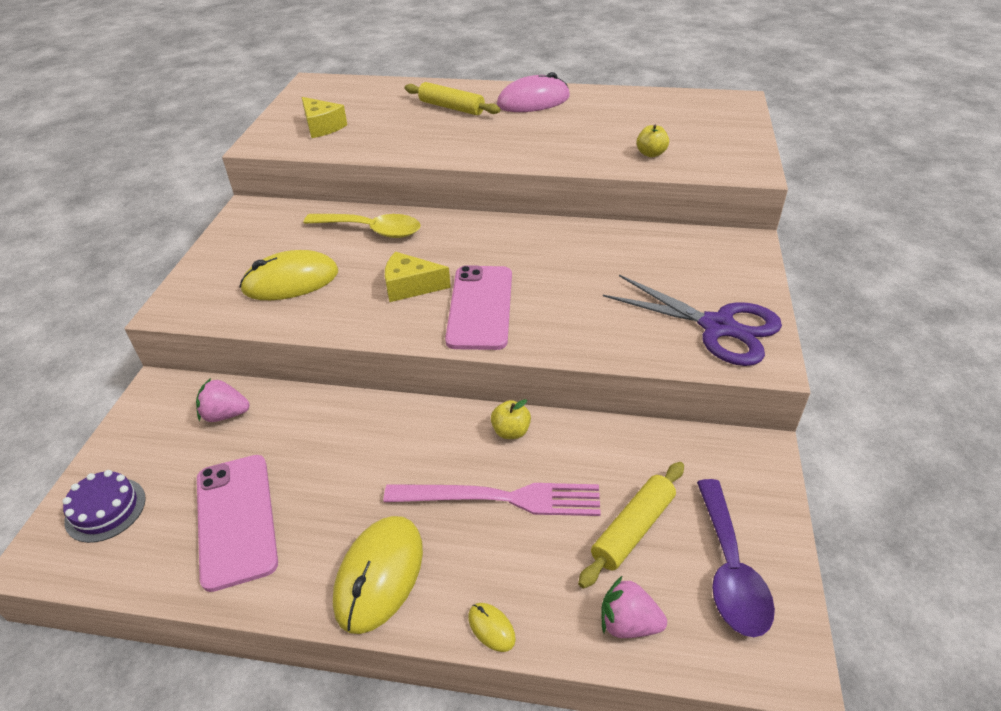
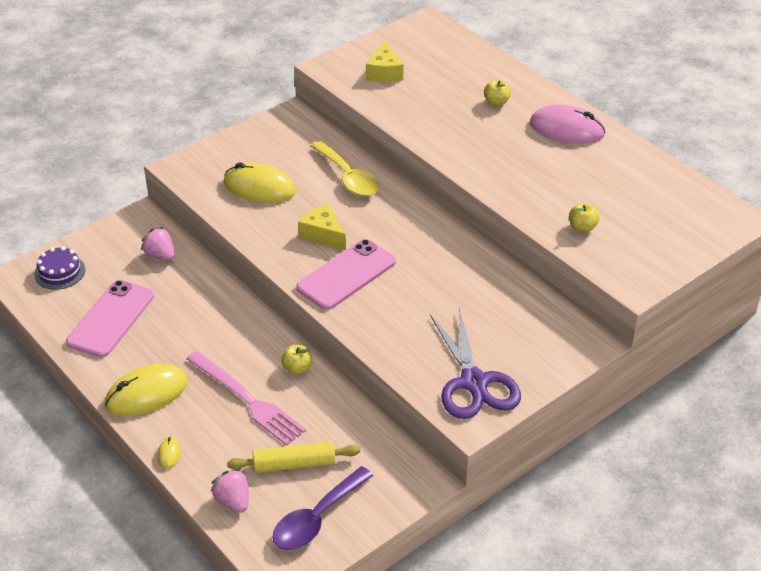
camera: 40 degrees right, 0 degrees up
(451, 107) = (496, 102): yellow rolling pin -> yellow apple

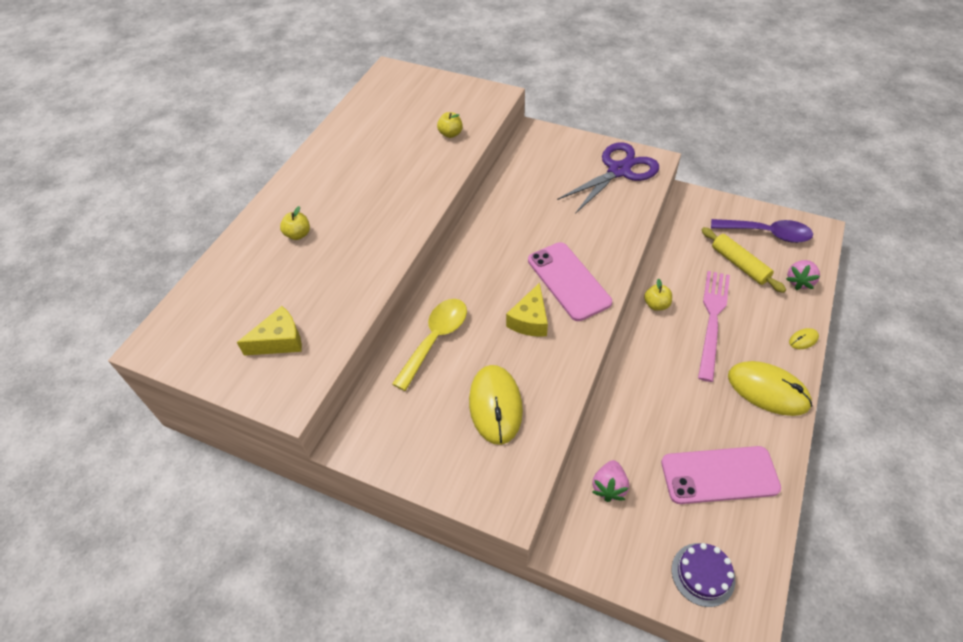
camera: 115 degrees left, 10 degrees up
(346, 275) = (568, 281): pink phone -> pink phone turned 45 degrees clockwise
(567, 129) = (320, 178): pink mouse -> none

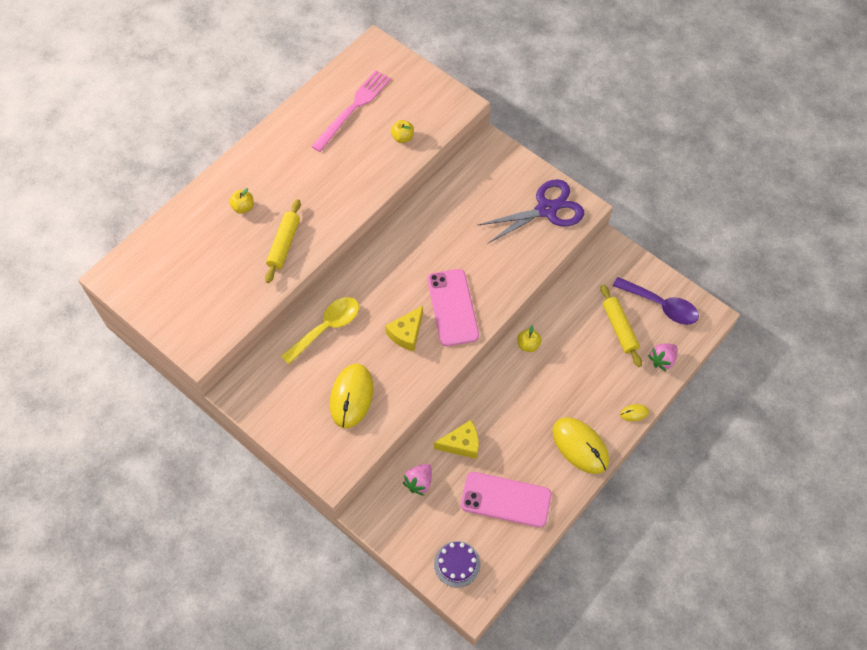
camera: 15 degrees right, 10 degrees up
(279, 341) = (204, 301): yellow cheese -> yellow cheese (461, 444)
(359, 258) = (284, 244): none -> yellow rolling pin
(712, 320) = (568, 372): pink fork -> pink fork (353, 108)

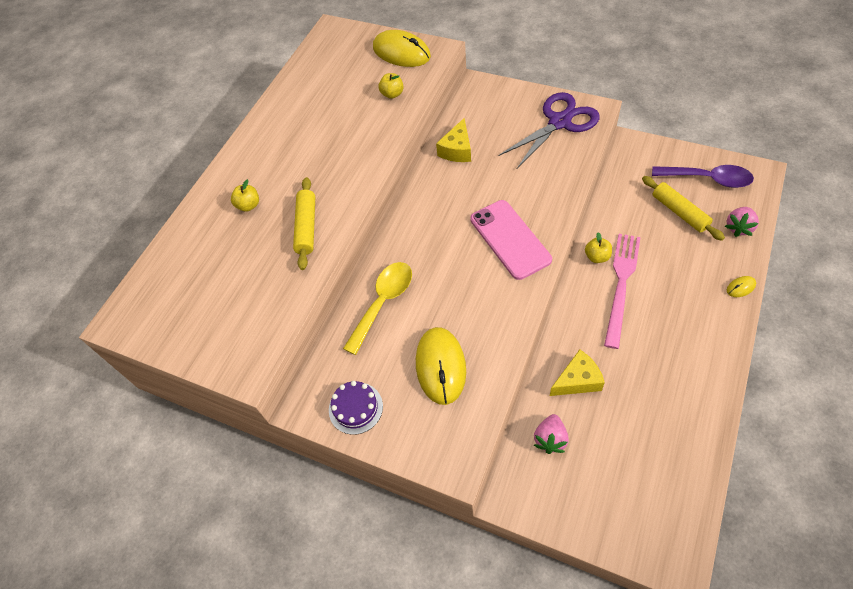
camera: 10 degrees left, 5 degrees down
(353, 108) = (331, 85): pink fork -> pink fork (621, 284)
(406, 333) = (473, 280): yellow cheese -> yellow cheese (457, 150)
(457, 564) = (638, 520): purple cake -> purple cake (355, 408)
(505, 499) = (655, 425): pink phone -> none
(580, 446) = (704, 339): yellow mouse -> yellow mouse (401, 52)

